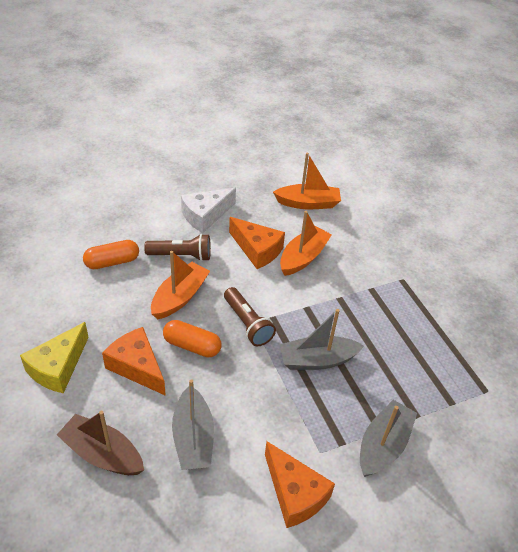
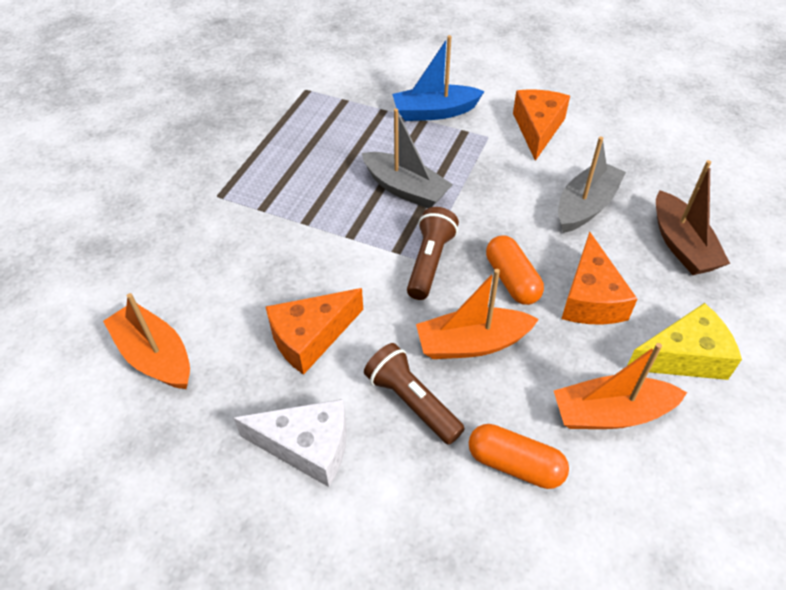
camera: 130 degrees left, 5 degrees up
(257, 250) = (310, 337): orange cheese -> orange cheese turned 120 degrees counterclockwise
(303, 257) = (274, 288): orange boat -> orange boat (611, 413)
(383, 445) = (435, 112): grey boat -> blue boat

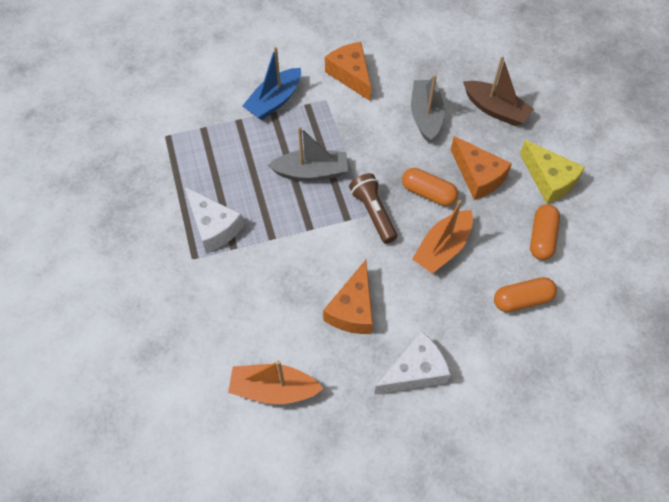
camera: 40 degrees left, 10 degrees up
(264, 182) = (214, 227): none -> white cheese
(411, 402) = (443, 305): brown flashlight -> none
(611, 413) = (541, 238): orange boat -> orange capsule
(684, 356) = (549, 180): yellow cheese -> yellow cheese turned 105 degrees clockwise

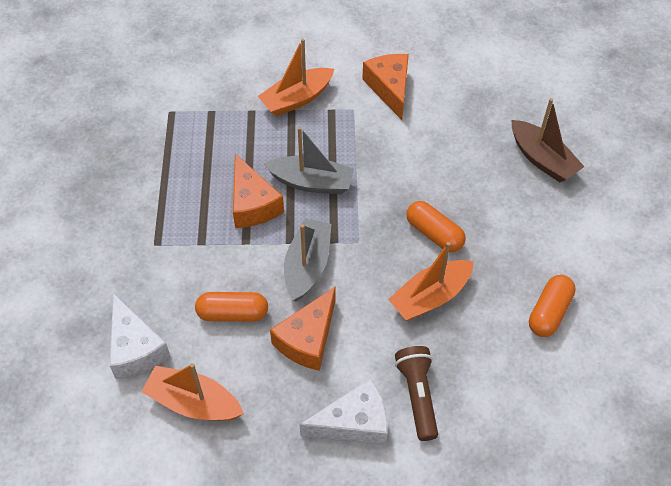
camera: 15 degrees right, 5 degrees down
(214, 227) = (187, 217): white cheese -> white cheese (135, 348)
(274, 101) = (297, 99): blue boat -> orange boat
(373, 213) = (365, 241): brown flashlight -> brown flashlight (417, 395)
(425, 116) = (459, 149): grey boat -> grey boat (307, 266)
(478, 176) = (497, 228): orange cheese -> orange cheese (252, 204)
(522, 299) = (503, 375): orange capsule -> orange capsule (233, 313)
(549, 180) = (579, 250): yellow cheese -> none

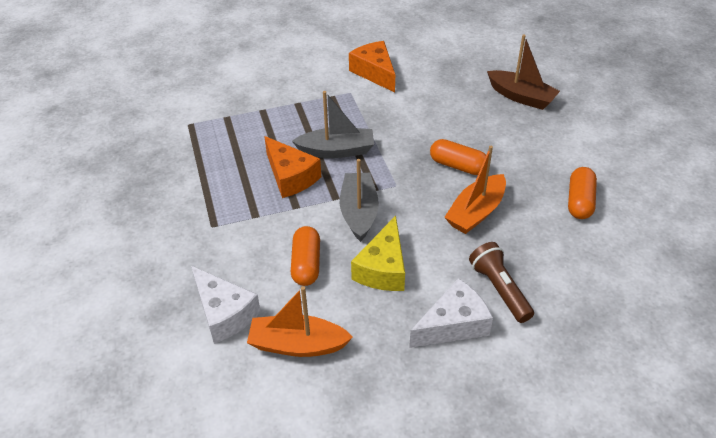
camera: 15 degrees left, 10 degrees down
(233, 313) = (306, 264): orange capsule -> orange capsule turned 75 degrees counterclockwise
(297, 99) = (299, 94): orange boat -> none
(308, 339) = (383, 268): orange cheese -> yellow cheese

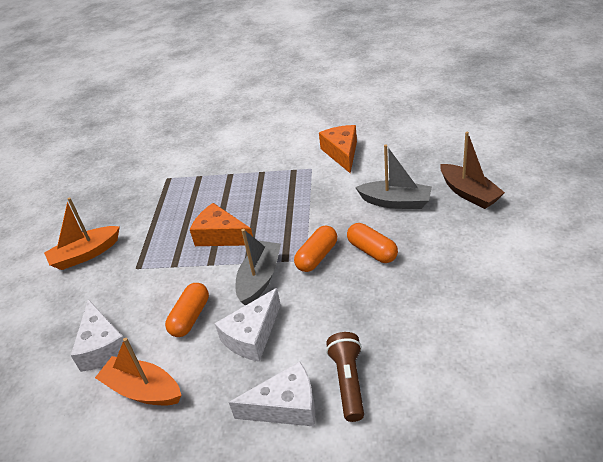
camera: 25 degrees right, 5 degrees down
(290, 177) = (221, 236): orange cheese -> orange cheese turned 135 degrees clockwise
(336, 150) = (271, 219): grey boat -> grey boat (395, 202)
(383, 268) = (252, 336): yellow cheese -> white cheese
(476, 212) = (366, 299): orange boat -> orange boat (85, 254)
(579, 201) = (476, 308): orange capsule -> orange capsule (317, 257)

